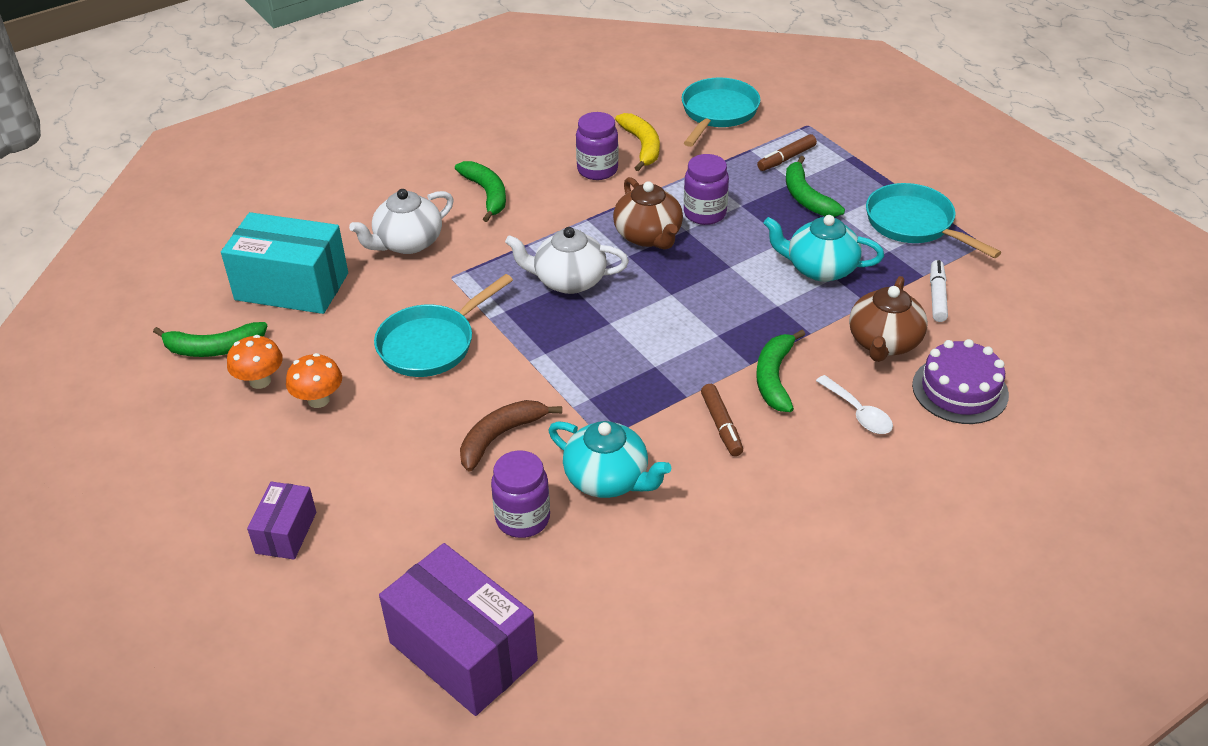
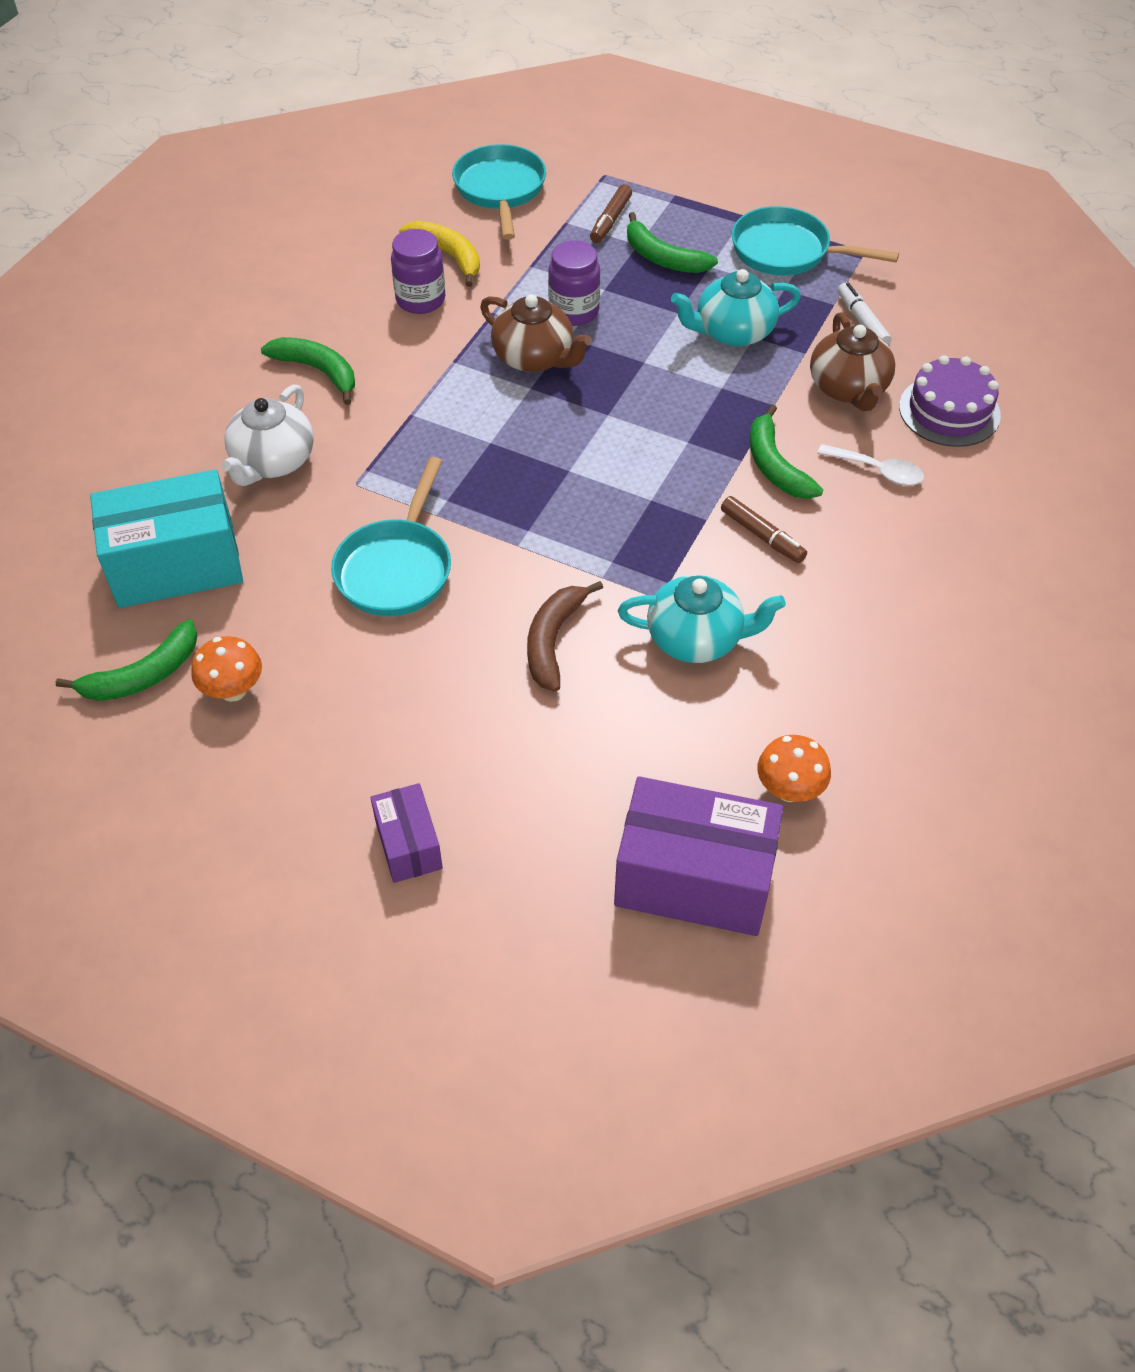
camera: 30 degrees left, 10 degrees up
(318, 400) = (321, 683): orange mushroom -> orange mushroom (789, 790)
(523, 519) = (645, 717): purple jar -> none
(568, 281) = (489, 439): white teapot -> none

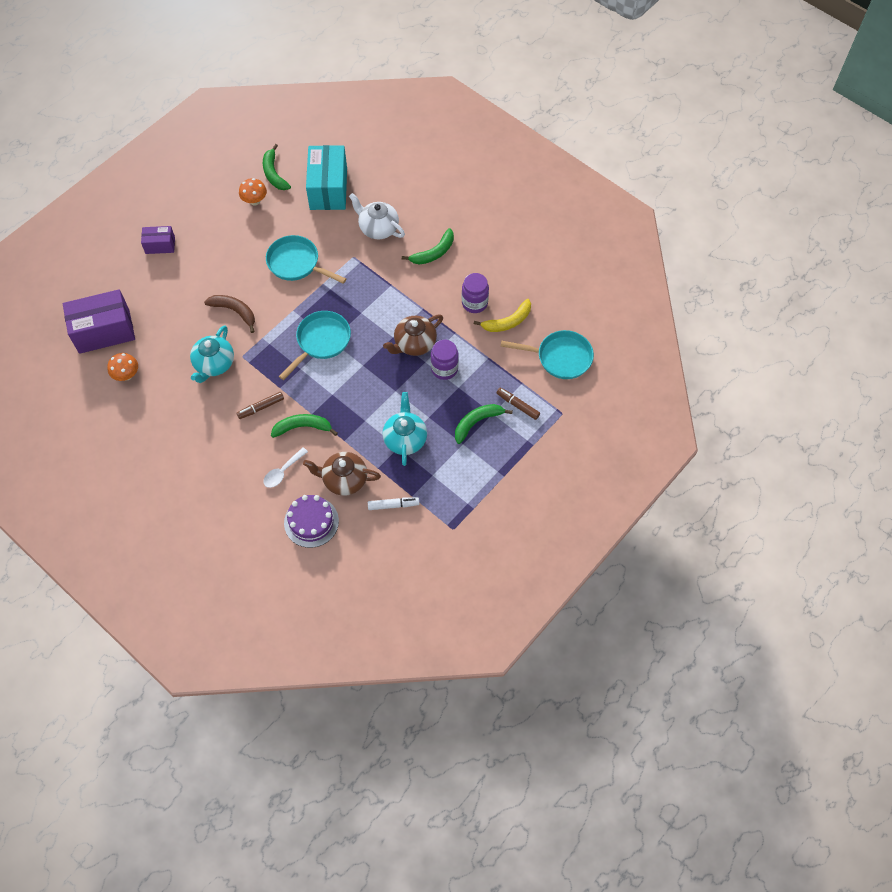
camera: 105 degrees right, 10 degrees up
(694, 879) = (104, 331): purple box -> purple box turned 45 degrees clockwise
(787, 252) = (464, 487): turquoise pan -> turquoise pan (321, 341)

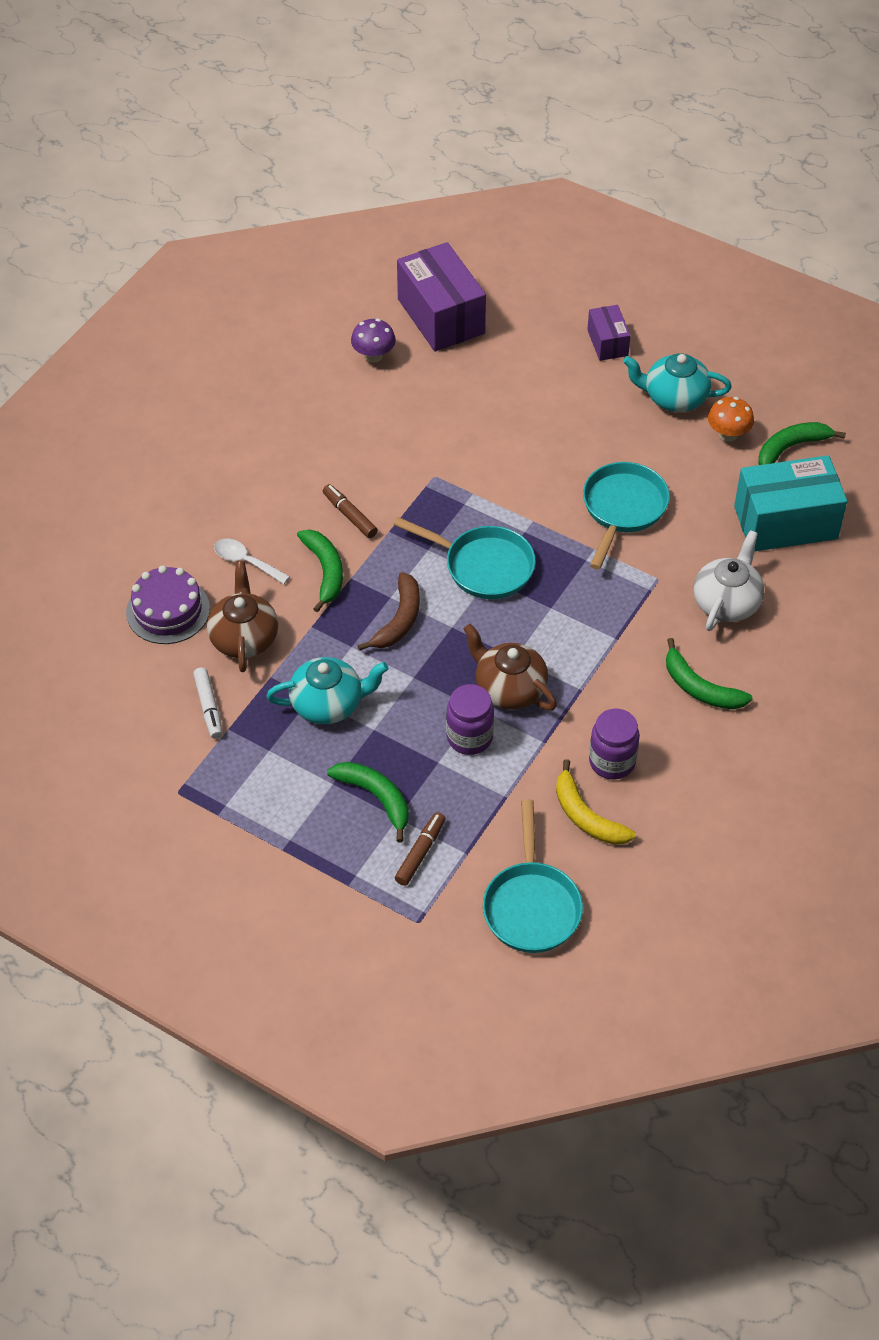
camera: 80 degrees right, 10 degrees down
(127, 375) = (373, 356): orange mushroom -> purple mushroom
(214, 364) = (413, 447): turquoise teapot -> turquoise teapot (674, 398)
(235, 311) = (512, 452): brown banana -> brown banana (399, 620)

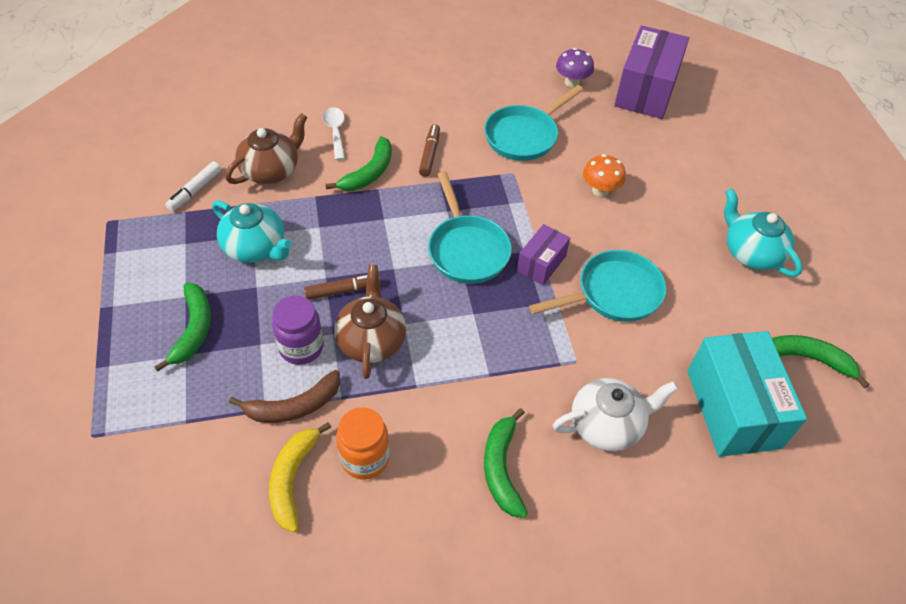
camera: 45 degrees right, 0 degrees up
(168, 610) = (257, 123): purple cake -> none
(399, 620) = (368, 236): brown banana -> brown banana (293, 406)
(420, 852) = (162, 391): brown marker -> brown marker (343, 290)
(531, 906) = (166, 504): turquoise pan -> turquoise pan (524, 136)
(607, 343) = (744, 183): purple box -> purple box (541, 263)
(612, 762) = (365, 458): purple jar -> orange jar
(728, 434) = (764, 309): orange mushroom -> orange mushroom (600, 190)
(785, 522) = (733, 408): turquoise box -> turquoise box turned 45 degrees clockwise

